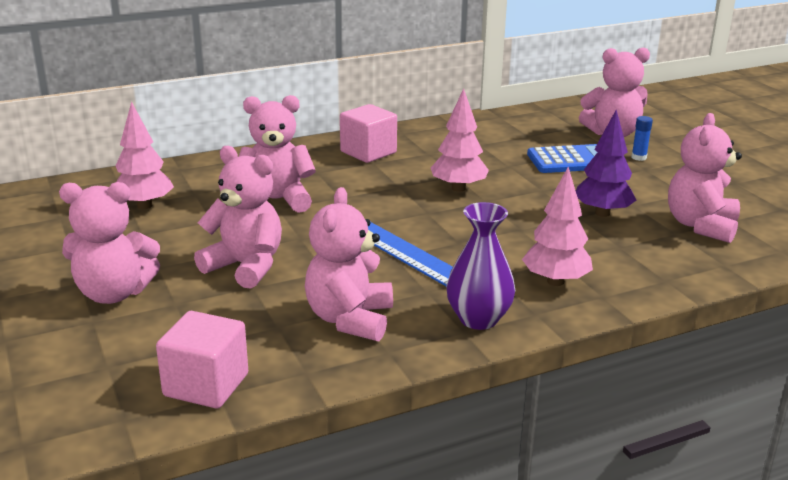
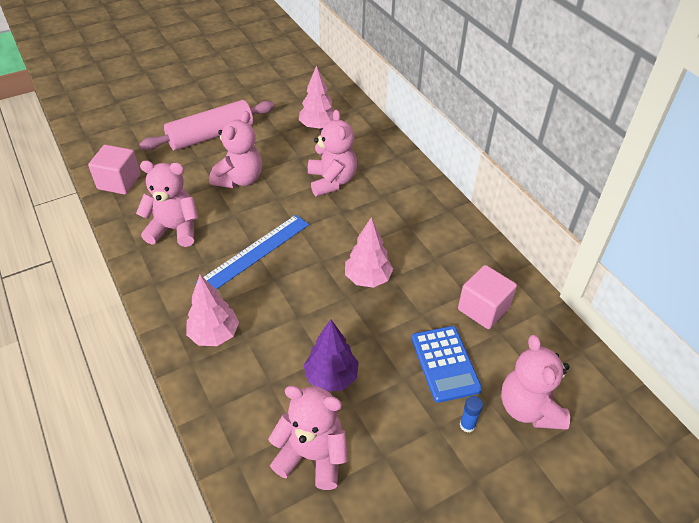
camera: 85 degrees right, 20 degrees up
(114, 293) = (211, 136): pink teddy bear -> pink rolling pin
(368, 152) = (428, 221): pink cube -> pink cube (483, 309)
(478, 319) = (168, 290): purple vase -> none

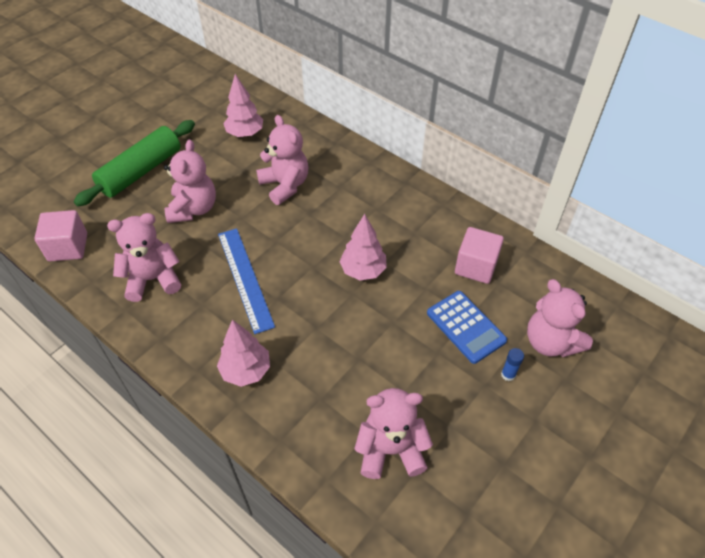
camera: 20 degrees left, 5 degrees up
(211, 136) = (141, 171): pink rolling pin -> green rolling pin
(254, 253) = (245, 278): blue ruler -> blue ruler turned 45 degrees counterclockwise
(331, 377) = (374, 373): purple tree -> none

